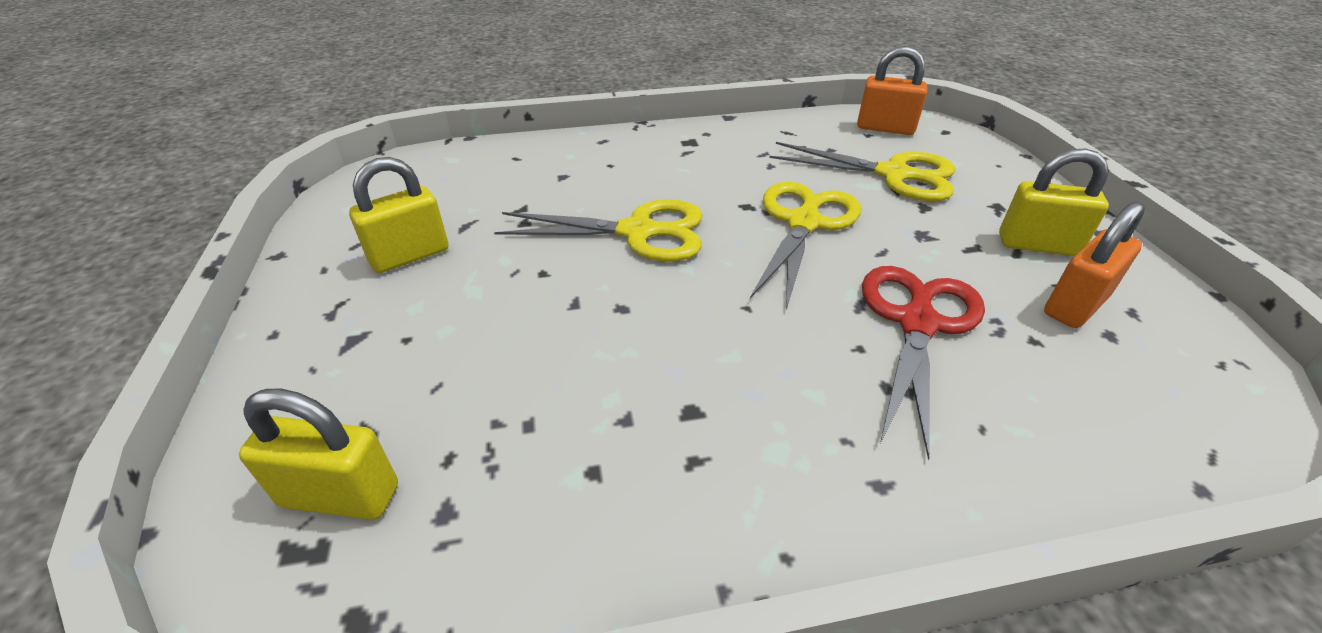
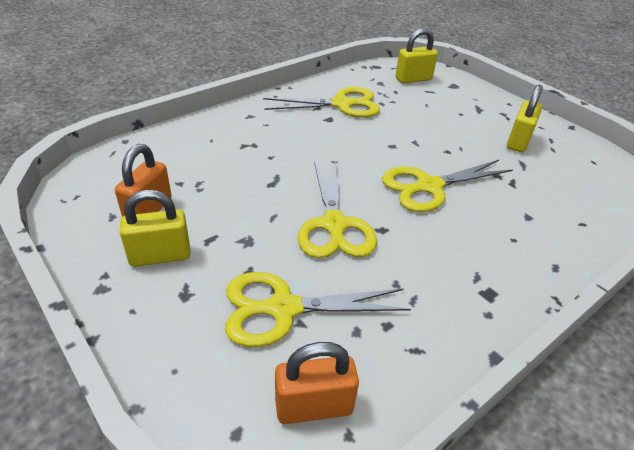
camera: 150 degrees right, 0 degrees up
(627, 451) = (341, 104): none -> yellow scissors
(917, 323) = (243, 175): red scissors -> none

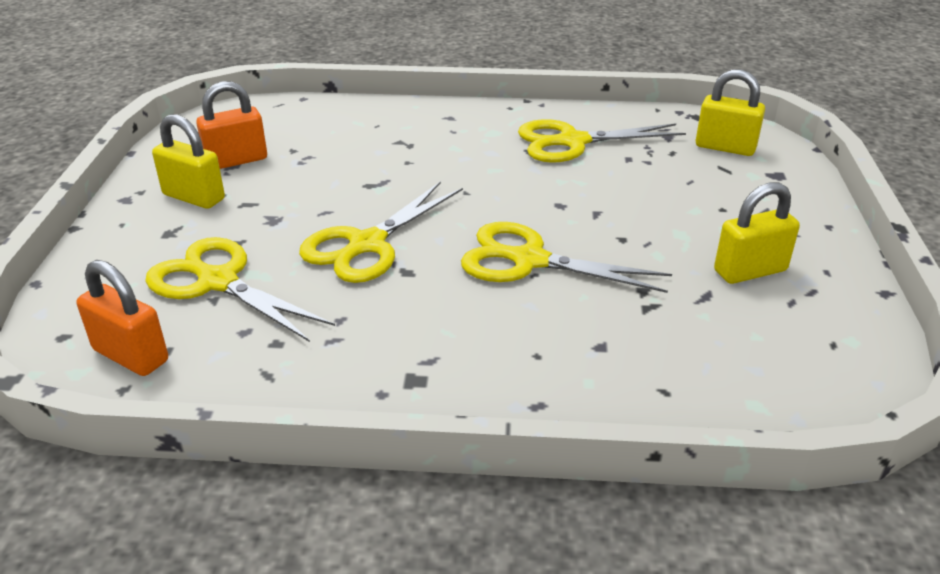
camera: 45 degrees right, 5 degrees down
(341, 104) = (573, 142): yellow scissors -> yellow scissors turned 135 degrees clockwise

